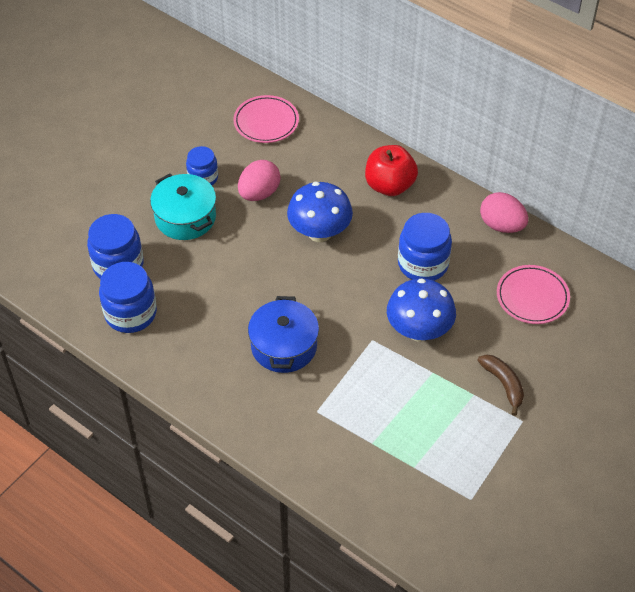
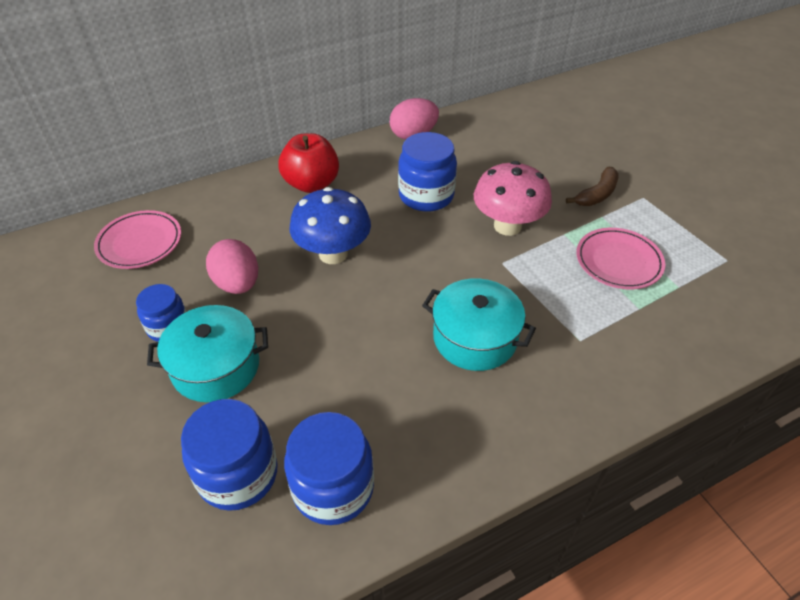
camera: 65 degrees left, 5 degrees down
(284, 346) = (475, 338): blue pot -> turquoise pot
(419, 331) = (507, 226): blue mushroom -> pink mushroom
(503, 384) = (597, 194): brown banana -> brown banana turned 135 degrees clockwise
(532, 297) = (505, 146): pink plate -> pink plate (618, 261)

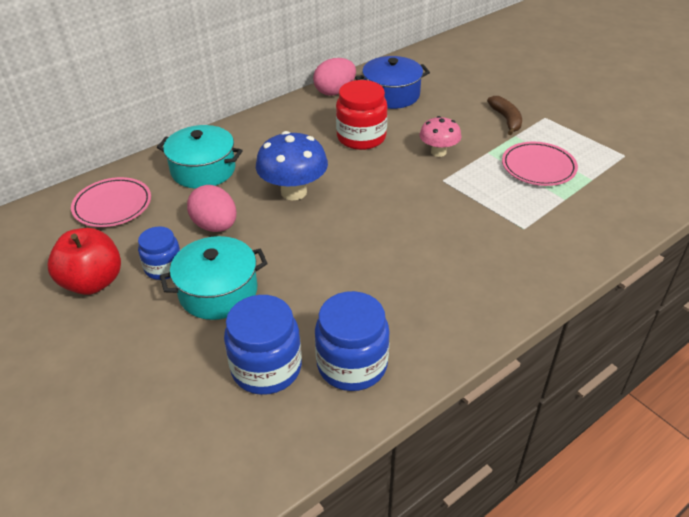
camera: 10 degrees left, 5 degrees down
(311, 184) = (256, 140): red apple -> red apple (93, 282)
(426, 196) = (361, 137): blue jar -> red jar
(474, 146) = (391, 95): none -> blue pot
(475, 338) = (436, 239): turquoise pot -> turquoise pot (203, 170)
(507, 226) = (438, 152): pink mushroom -> pink mushroom, size x0.63
(597, 194) = (506, 119): brown banana -> brown banana turned 45 degrees counterclockwise

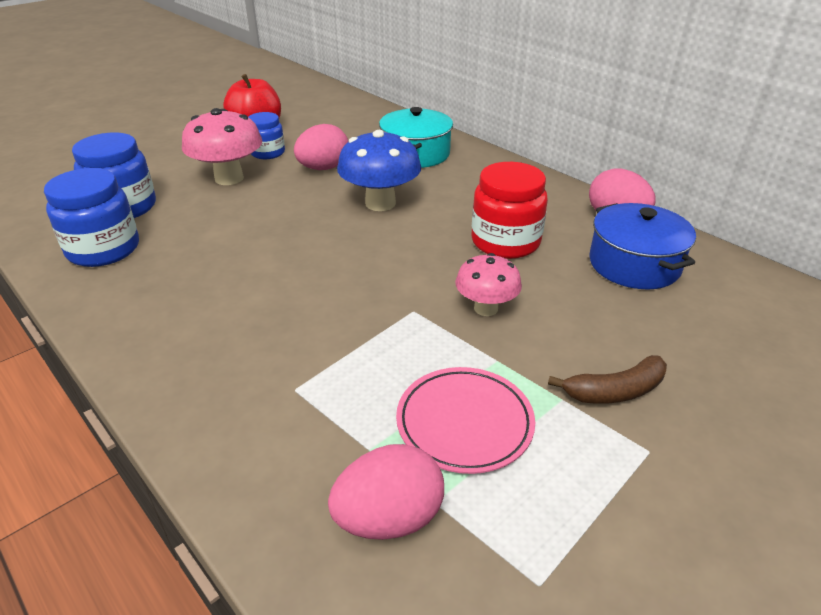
camera: 85 degrees right, 5 degrees down
(112, 205) = (356, 123): pink plate -> none
(218, 292) = (229, 178): turquoise pot -> pink mushroom
(605, 193) = (389, 518): none -> pink egg

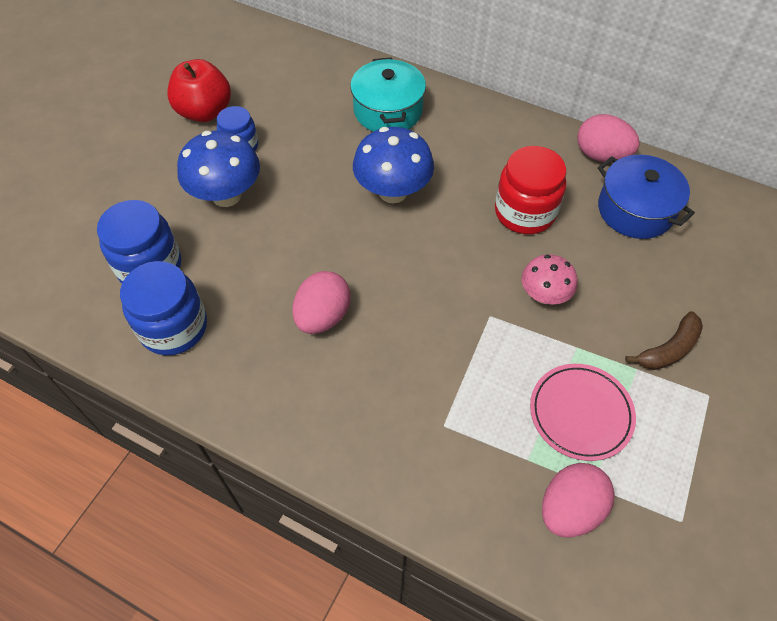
camera: 20 degrees left, 20 degrees up
(229, 178) = (226, 195): pink mushroom -> blue mushroom
(323, 168) = (311, 155): pink egg -> pink egg (323, 316)

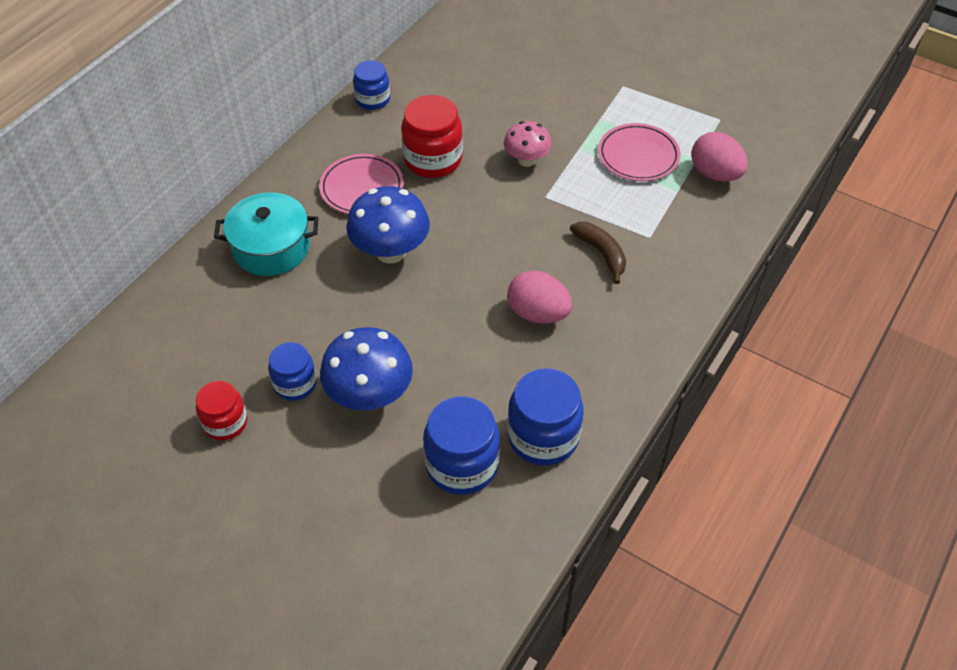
camera: 85 degrees left, 5 degrees down
(205, 112) = (225, 423): red apple -> red jar
(472, 161) = (362, 188): none -> pink plate
(601, 155) = (373, 99): pink egg -> blue jar
(635, 210) = (441, 90): blue pot -> none
(669, 349) = (583, 98): brown banana -> brown banana (601, 253)

